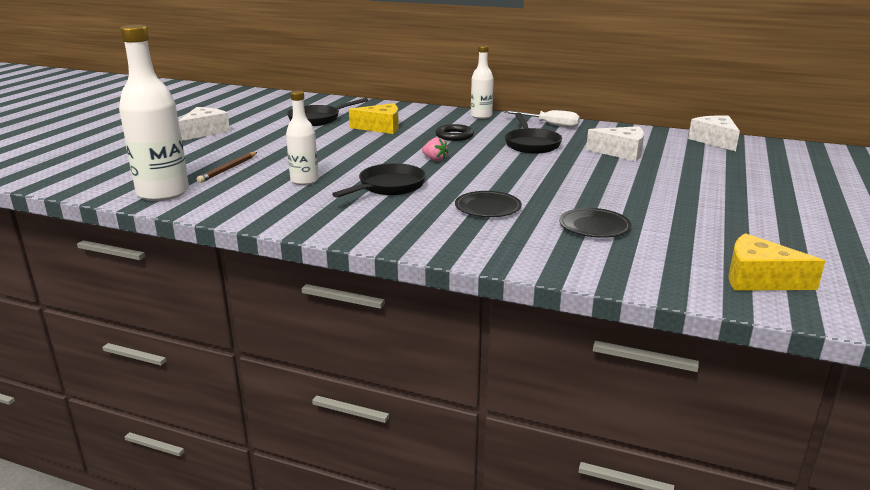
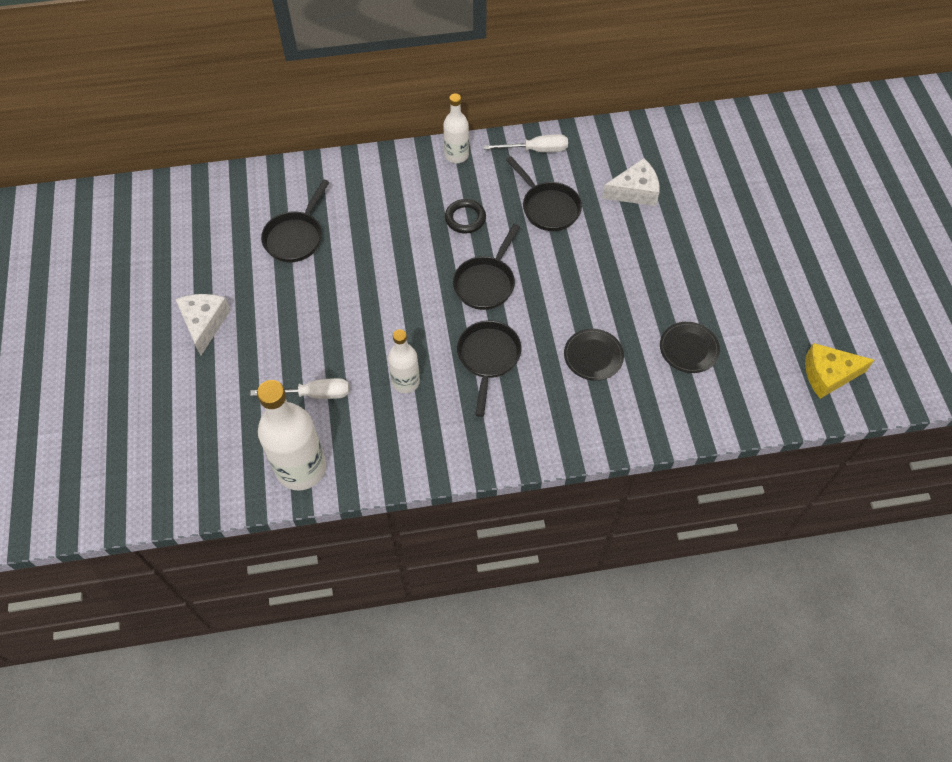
camera: 30 degrees left, 35 degrees up
(228, 169) = (314, 394): brown pencil -> white screwdriver
(381, 127) = (379, 230): yellow cheese -> none
(434, 159) = (486, 283): pink strawberry -> black pan
(715, 141) = (698, 128): white cheese -> none

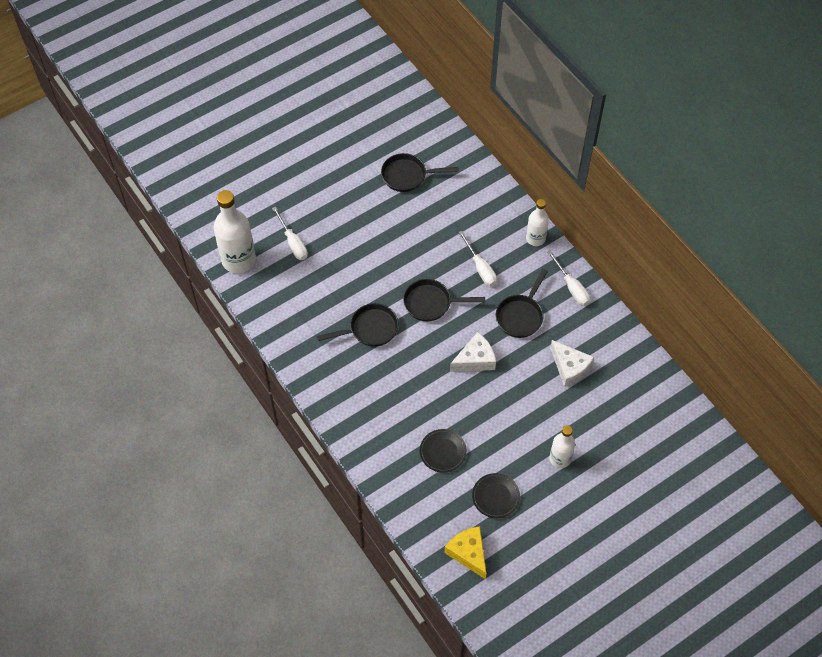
camera: 65 degrees right, 0 degrees up
(204, 324) = (314, 159): white cheese -> white cheese (475, 359)
(405, 382) = (327, 289): white bottle -> white bottle (560, 459)
(465, 218) = (480, 268): black ring -> white screwdriver
(593, 356) = (405, 392): black plate -> black plate (496, 496)

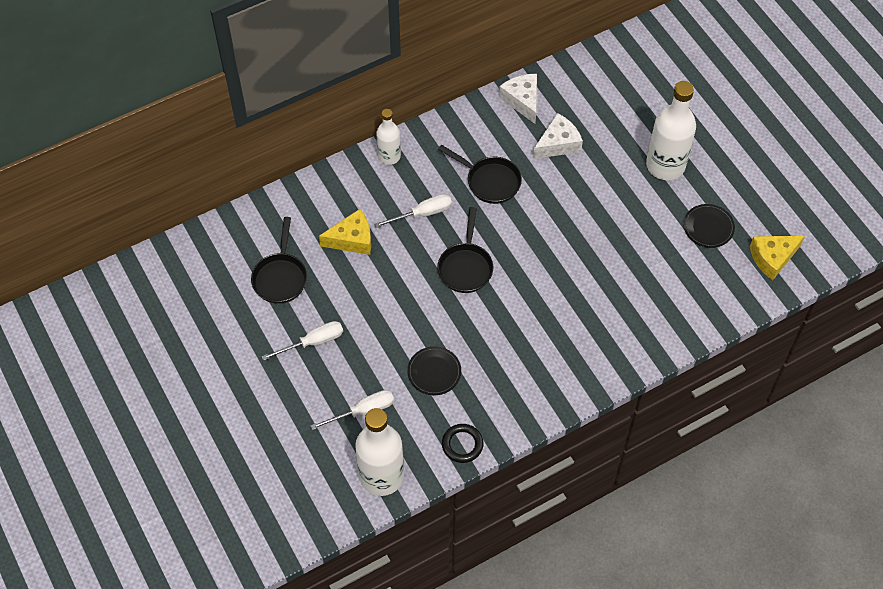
camera: 85 degrees left, 0 degrees up
(267, 312) = (462, 444): none -> black ring
(370, 329) = (495, 333): black pan -> none
(443, 451) = (655, 271): black plate -> black plate (434, 372)
(448, 220) = (352, 239): none -> yellow cheese
(475, 359) = (543, 230): white cheese -> white cheese (522, 100)
(560, 459) = (665, 165): white bottle -> white bottle, size x1.73
(571, 287) = (457, 130): white screwdriver -> white screwdriver (313, 342)

